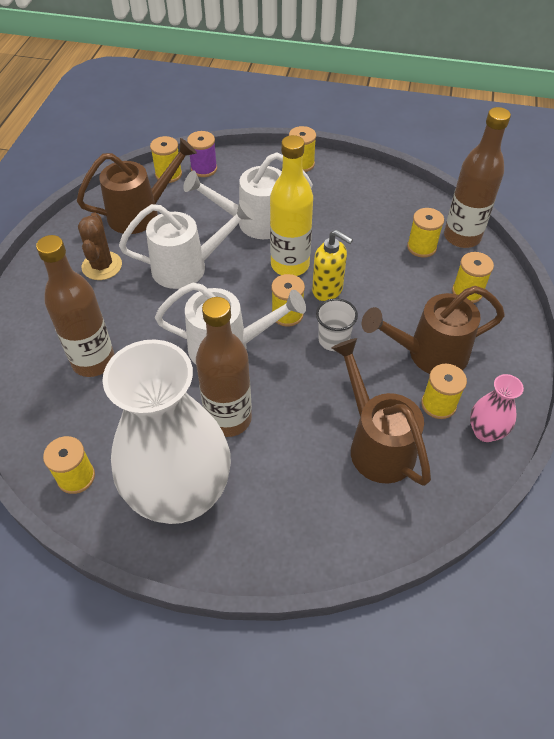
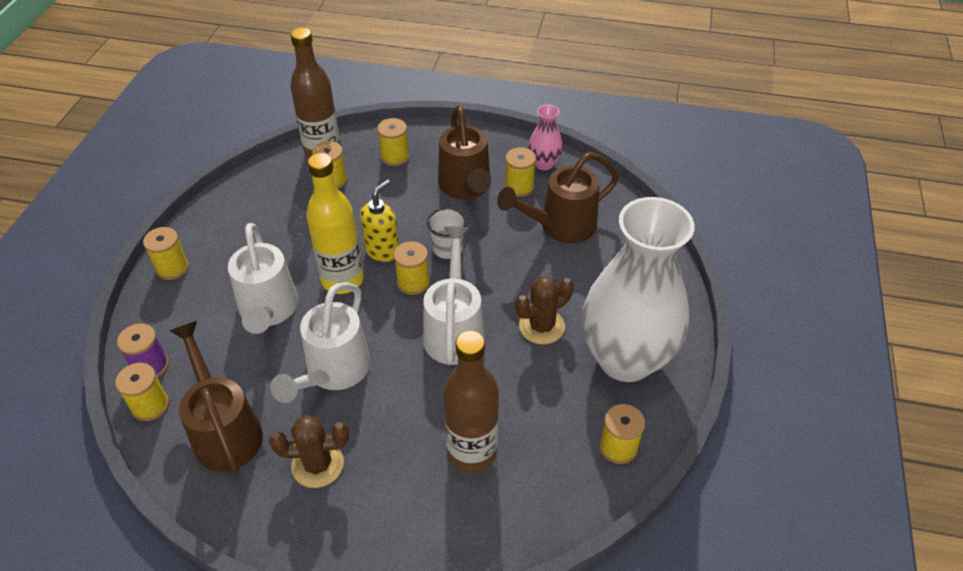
camera: 90 degrees left, 5 degrees down
(187, 267) = (333, 372): white watering can -> white watering can turned 150 degrees counterclockwise
(228, 419) = (541, 326): brown bottle -> brown cactus

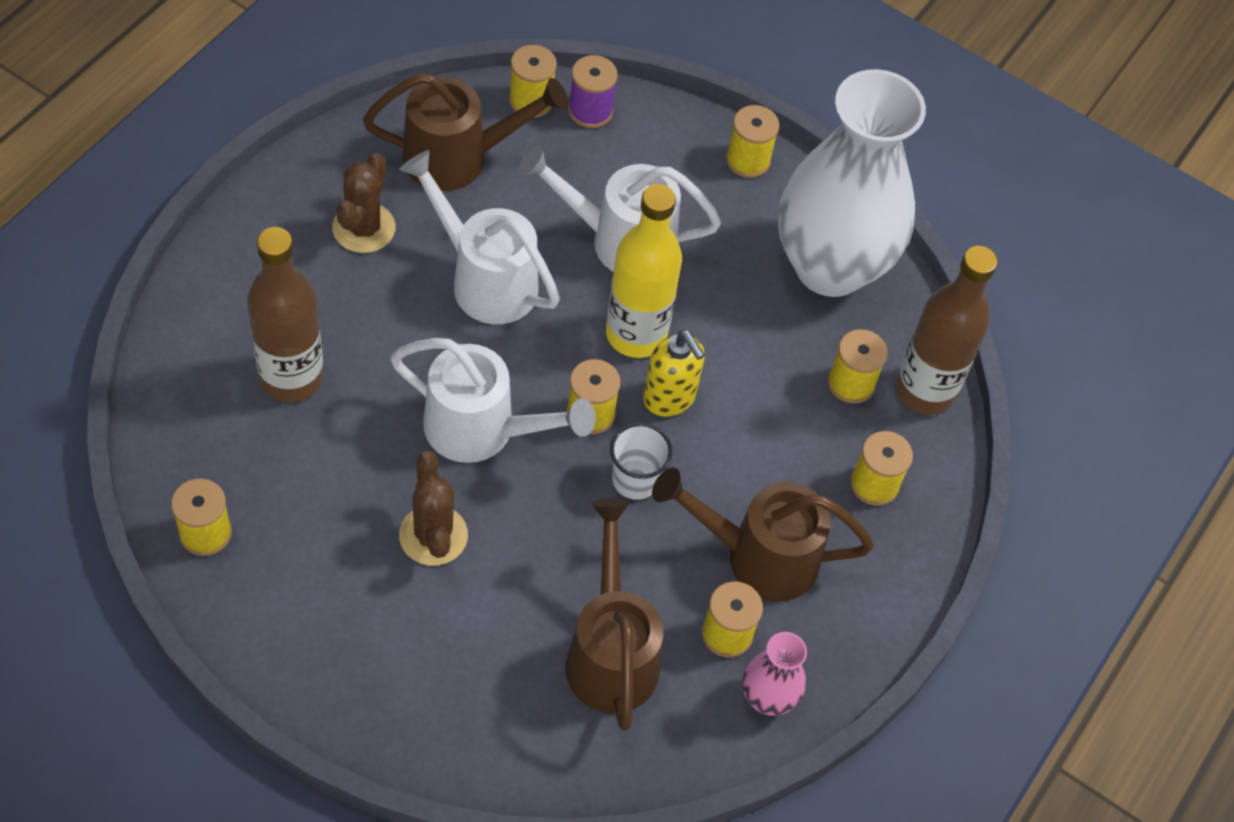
camera: 105 degrees right, 10 degrees up
(625, 359) = (325, 611): white vase -> white vase (830, 266)

